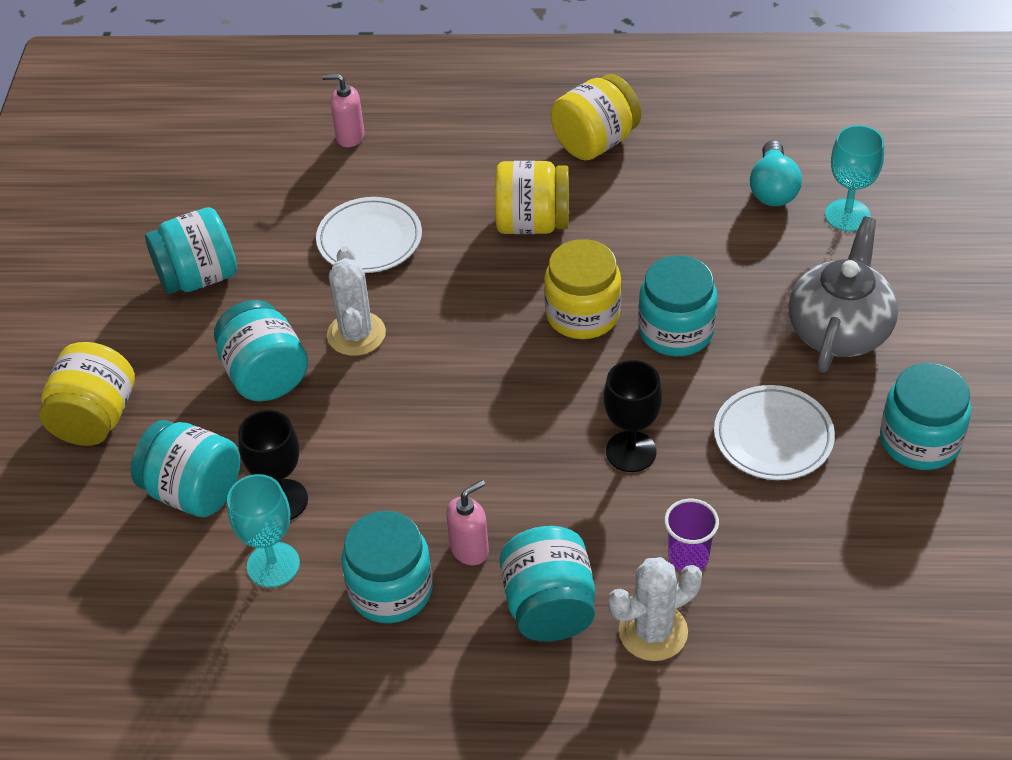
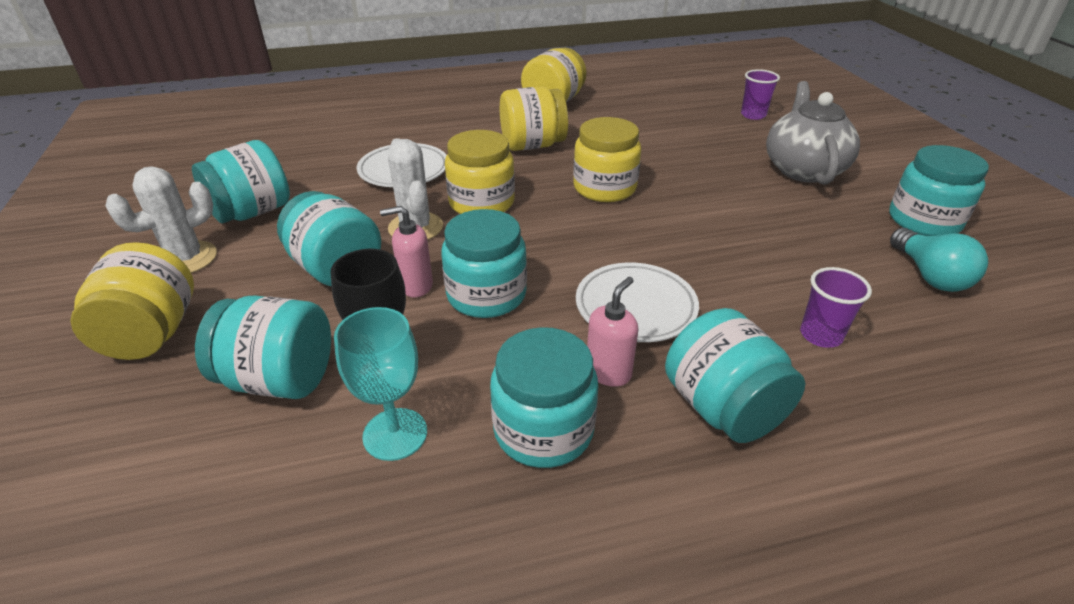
camera: 20 degrees left, 10 degrees down
(350, 137) = (365, 120): pink soap dispenser -> pink soap dispenser (416, 286)
(437, 311) = (481, 203): none -> yellow jar
(631, 451) = (707, 266): black goblet -> none
(653, 631) = (842, 408): white cactus -> white cactus (186, 259)
(676, 331) = (684, 187): turquoise jar -> turquoise jar (486, 295)
(773, 189) = (693, 109): turquoise light bulb -> turquoise light bulb (929, 275)
(773, 437) = (814, 237): white plate -> white plate (635, 307)
(847, 215) = (753, 115): turquoise goblet -> purple cup

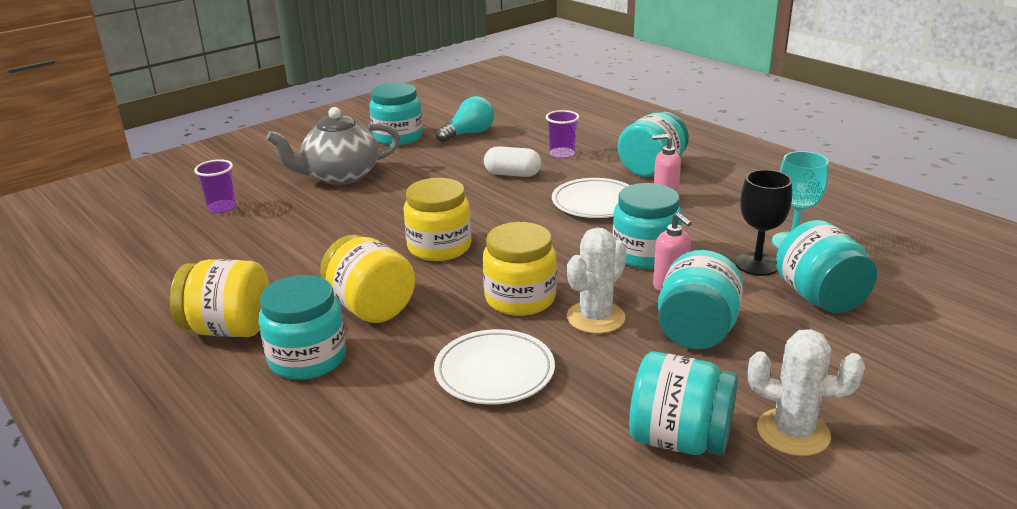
camera: 115 degrees left, 10 degrees down
(152, 333) = (876, 382): yellow jar -> none
(543, 430) = (729, 205): turquoise jar -> turquoise jar (307, 358)
(760, 271) = (512, 174): none -> white capsule

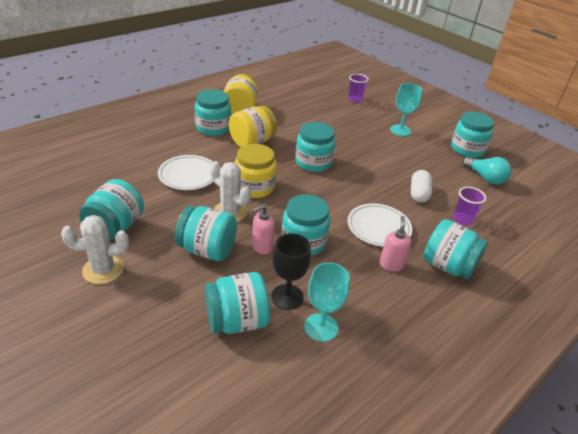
camera: 85 degrees right, 10 degrees up
(340, 176) = (400, 130): grey teapot -> turquoise goblet
(439, 247) = (313, 162): yellow jar -> turquoise jar
(793, 432) = (103, 270): white cactus -> white cactus turned 60 degrees clockwise

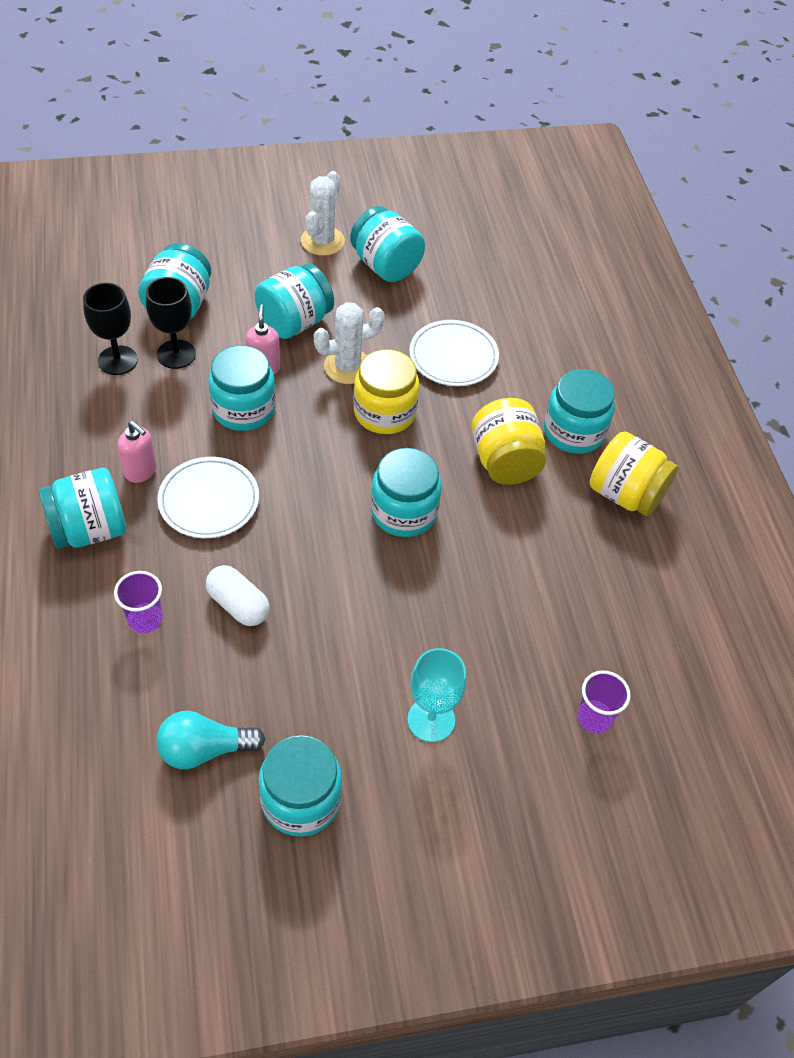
camera: 120 degrees right, 15 degrees up
(321, 327) = (117, 360): turquoise goblet -> black goblet

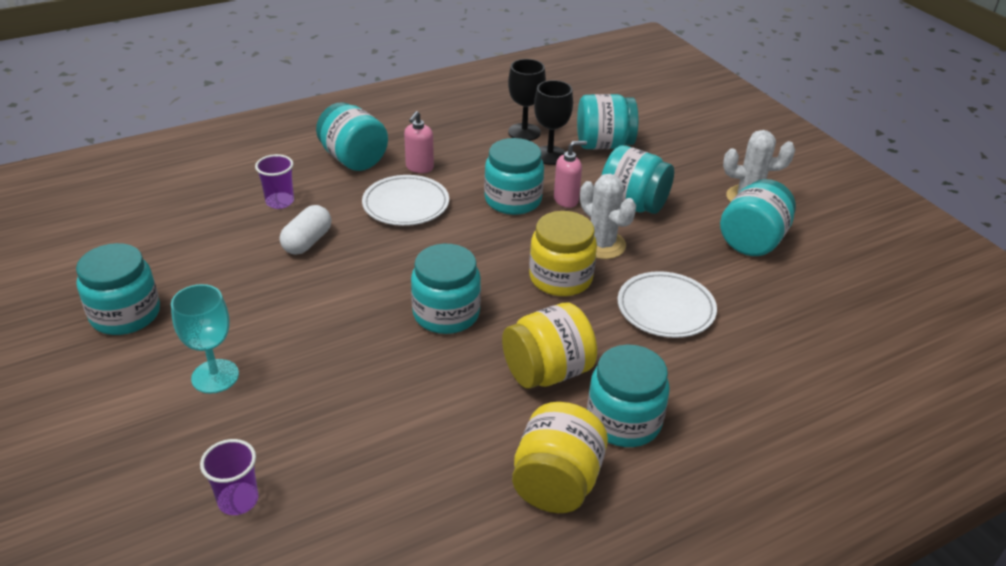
camera: 75 degrees right, 15 degrees down
(204, 749) = (167, 255): turquoise light bulb -> none

